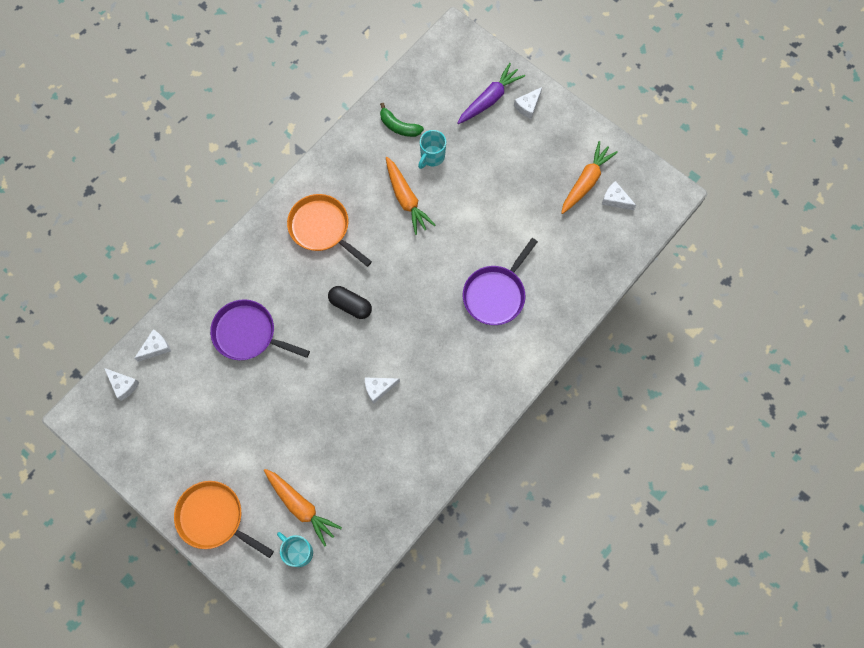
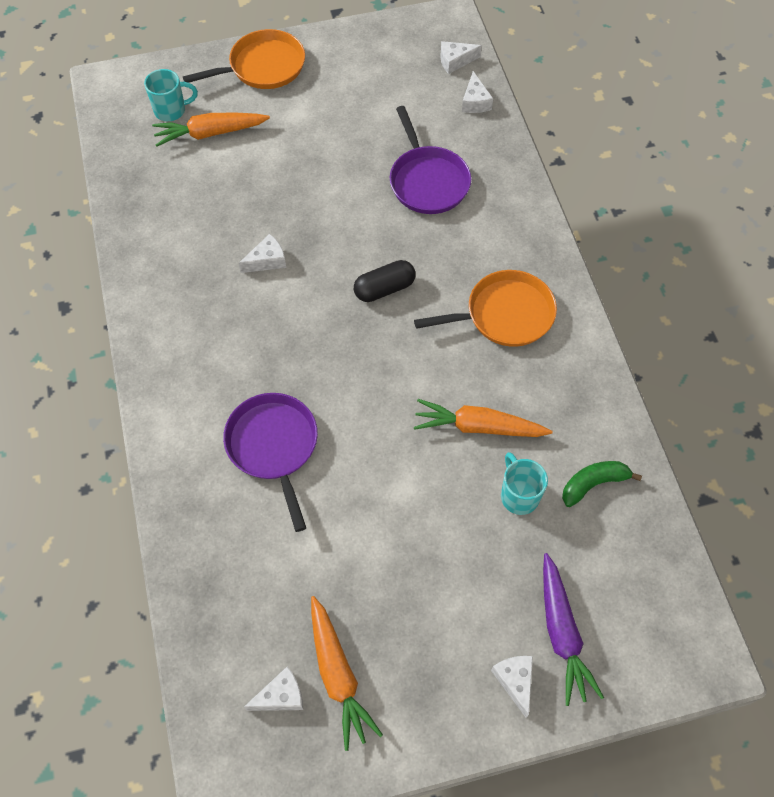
camera: 125 degrees right, 10 degrees down
(248, 334) = (427, 181): purple pan -> purple pan turned 105 degrees clockwise
(378, 389) = (267, 260): white cheese -> white cheese turned 45 degrees clockwise

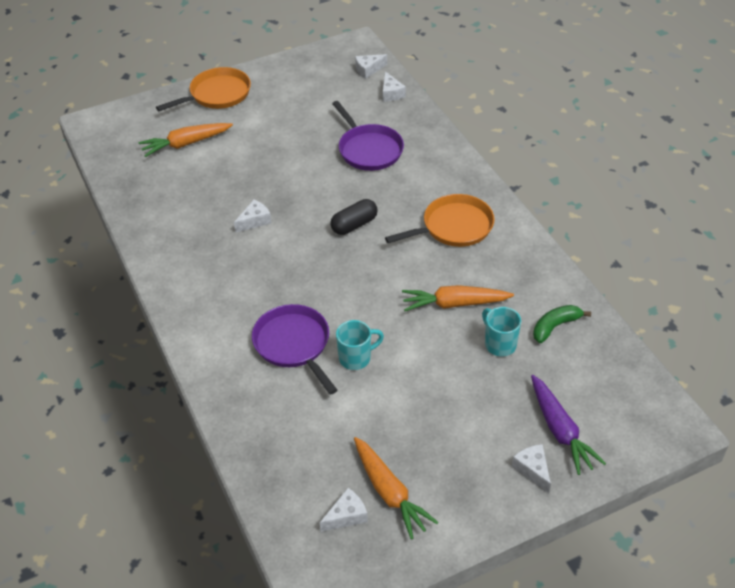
camera: 10 degrees left, 15 degrees down
(171, 110) = (150, 133): turquoise mug -> turquoise mug (356, 358)

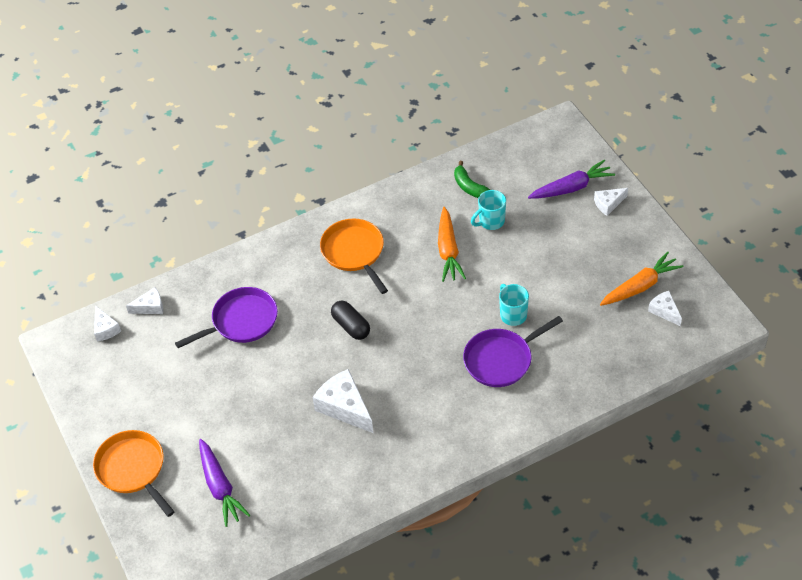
camera: 90 degrees left, 5 degrees up
(186, 144) = (220, 487): orange carrot -> purple carrot
(254, 221) = (344, 407): white cheese -> white cheese, size x1.76

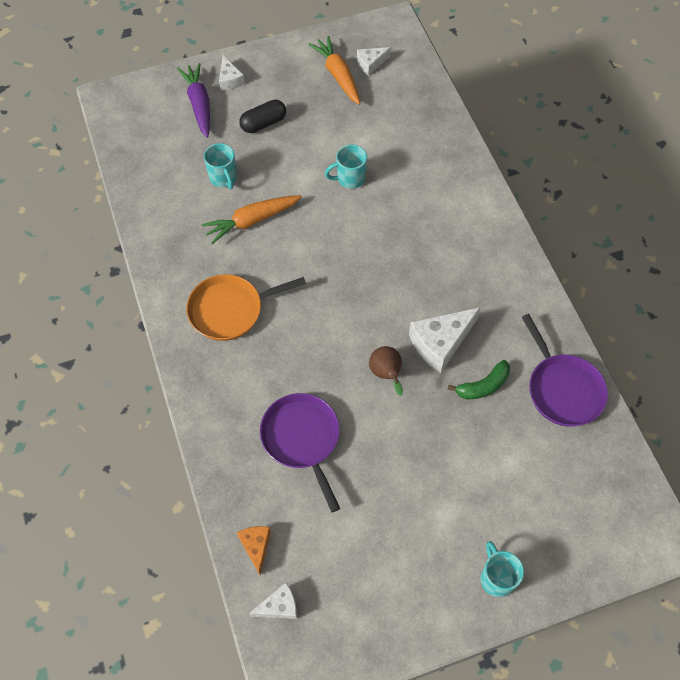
camera: 85 degrees left, 10 degrees up
(133, 469) = (496, 578): orange pan -> turquoise mug
(150, 307) = (256, 546): white cheese -> orange cheese
(220, 487) = (529, 479): purple carrot -> none
(308, 371) = (386, 374): none -> brown pear
(351, 326) = (334, 325): black capsule -> black capsule (263, 123)
(448, 250) = (252, 221): orange carrot -> orange carrot turned 150 degrees clockwise
(469, 187) = (169, 189): green banana -> green banana (483, 386)
(501, 360) = (403, 197): purple pan -> purple pan (562, 389)

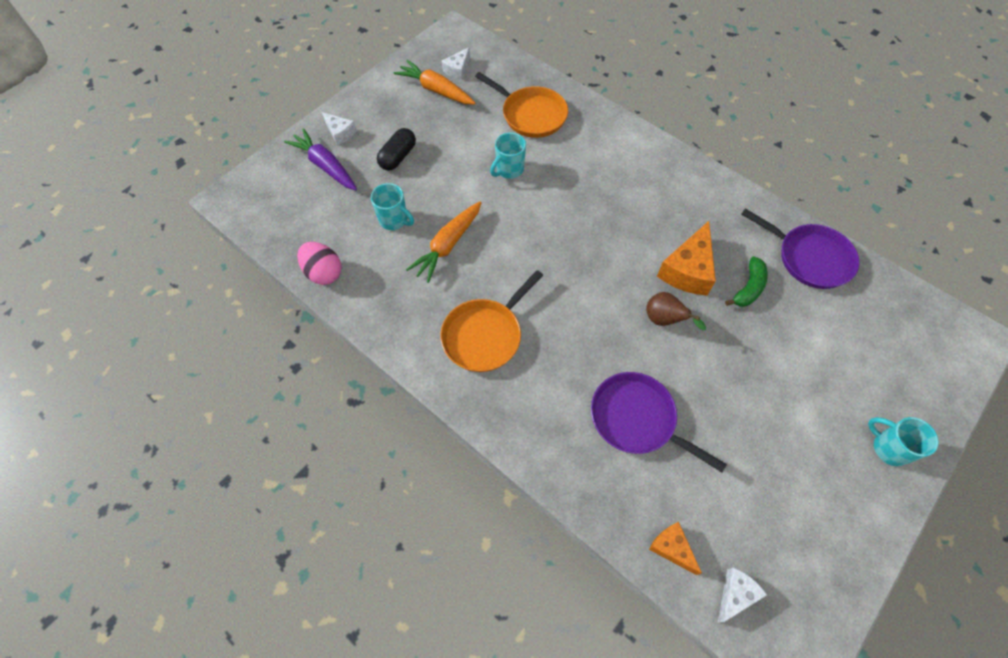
camera: 30 degrees left, 0 degrees up
(140, 196) = (324, 273): none -> pink egg
(406, 136) = (531, 115): none -> orange pan
(440, 343) = (687, 270): white cheese -> orange cheese

